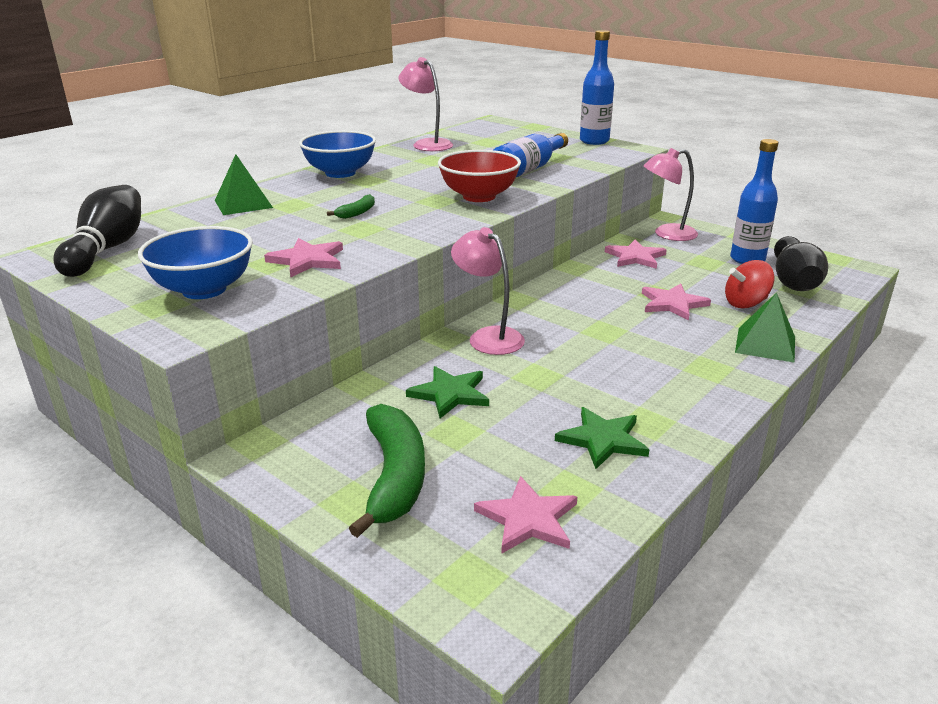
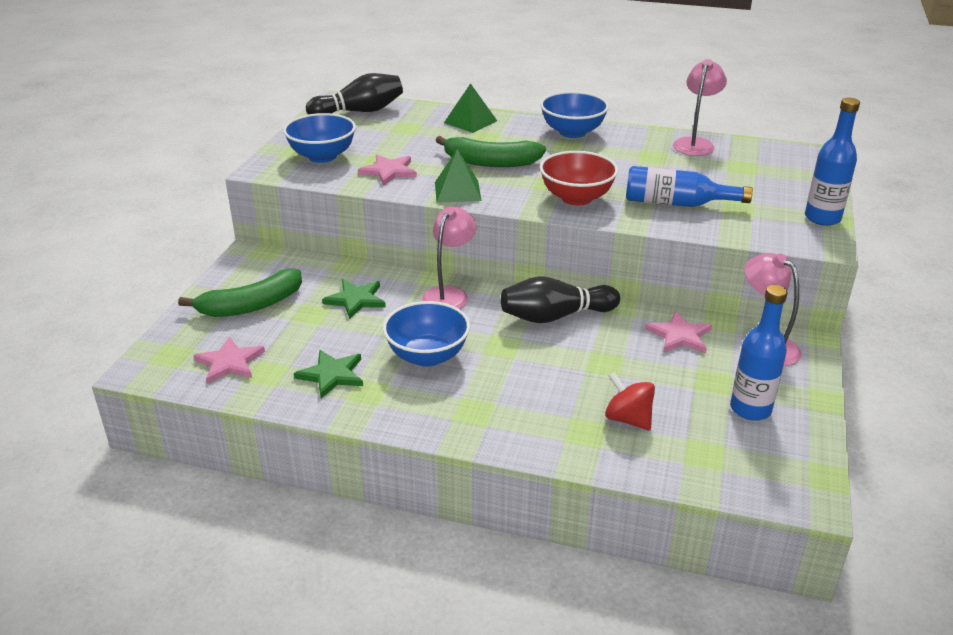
camera: 65 degrees right, 5 degrees up
(357, 213) = (490, 162): green banana -> green banana, size x2.20
(598, 372) = (427, 356): none -> blue bowl
(673, 304) = (587, 374): pink star -> none
(765, 344) = (544, 439): green pyramid -> green pyramid (457, 191)
(793, 281) = (718, 448): black bowling pin -> black bowling pin (555, 316)

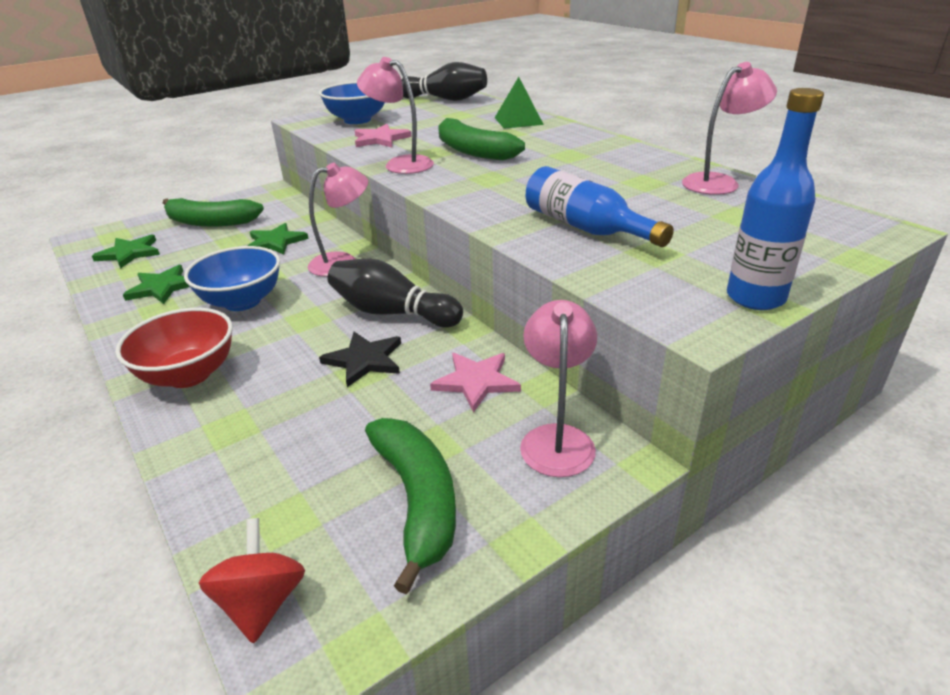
camera: 40 degrees right, 0 degrees up
(229, 362) = (129, 253): pink star -> green star
(457, 191) = (400, 164): green pyramid -> pink lamp
(572, 132) = (597, 146): blue bowl -> none
(576, 198) = (490, 195): red bowl -> red bowl (189, 375)
(593, 354) = (364, 360): none -> black star
(628, 419) = (284, 437): red spinning top -> red spinning top (262, 602)
(750, 409) = (417, 500): blue bottle -> green banana

